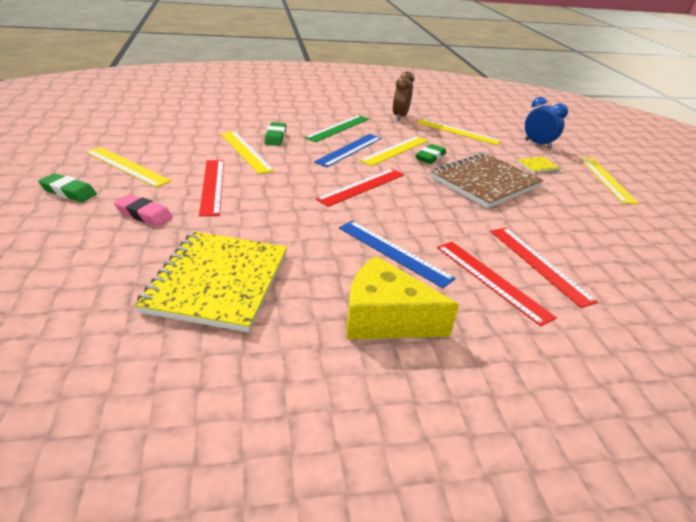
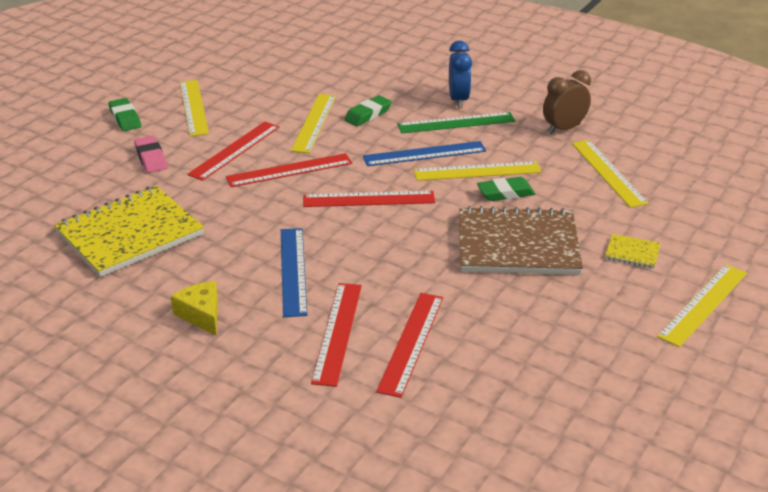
camera: 45 degrees right, 0 degrees up
(277, 186) = (289, 170): none -> red ruler
(385, 318) = (201, 315): yellow cheese -> yellow cheese, size x0.59
(537, 144) = (698, 226): blue clock -> blue clock (458, 100)

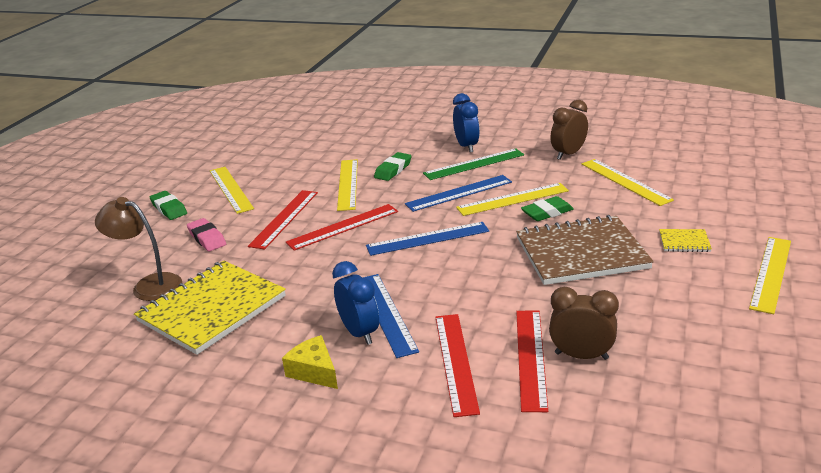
camera: 10 degrees left, 5 degrees down
(79, 198) = (149, 285): none -> brown lamp
(259, 285) = (359, 333): none -> blue clock
(369, 199) = (427, 239): red ruler -> blue ruler
(461, 350) = (581, 356): none -> brown clock

